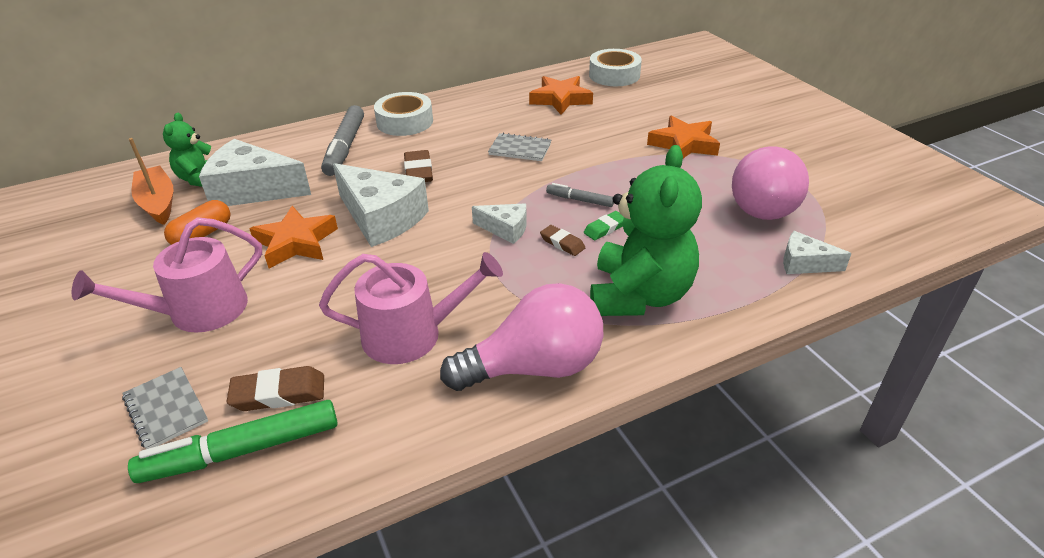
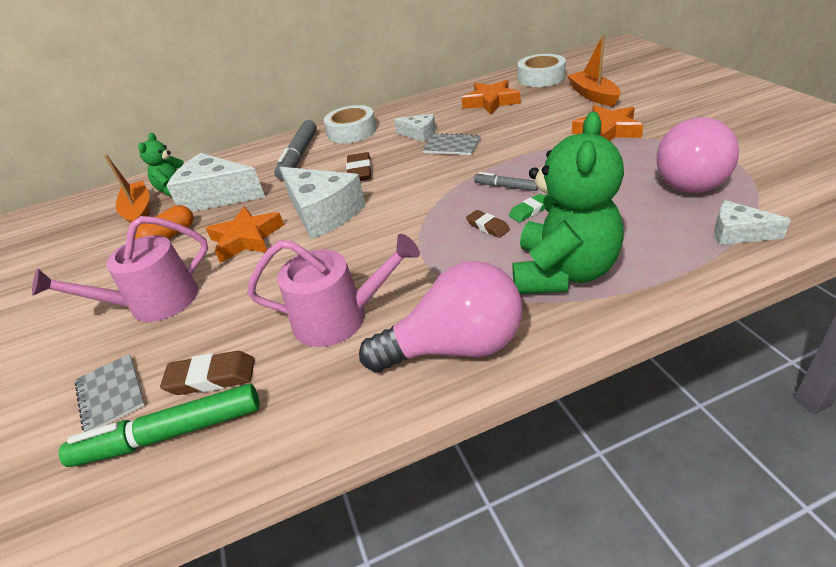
camera: 10 degrees right, 0 degrees up
(505, 229) = (434, 216): white cheese -> white cheese (419, 134)
(669, 102) = (593, 95): none -> orange boat

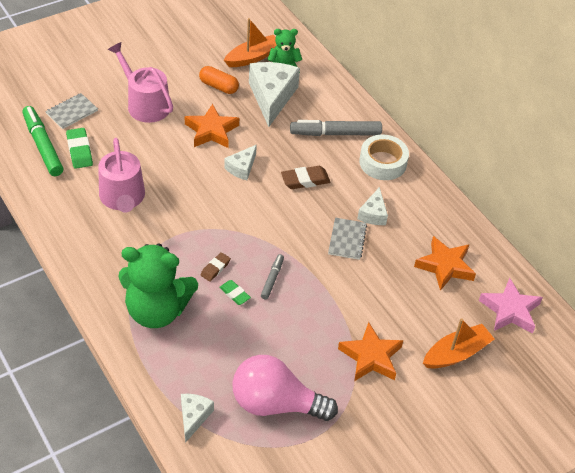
camera: 70 degrees right, 10 degrees up
(211, 377) = (79, 151): brown eraser -> green eraser
(323, 213) = (242, 168): white cheese -> white cheese, size x0.52
(455, 347) = (92, 256): pink light bulb -> none
(541, 78) = (510, 310): white tape -> pink star

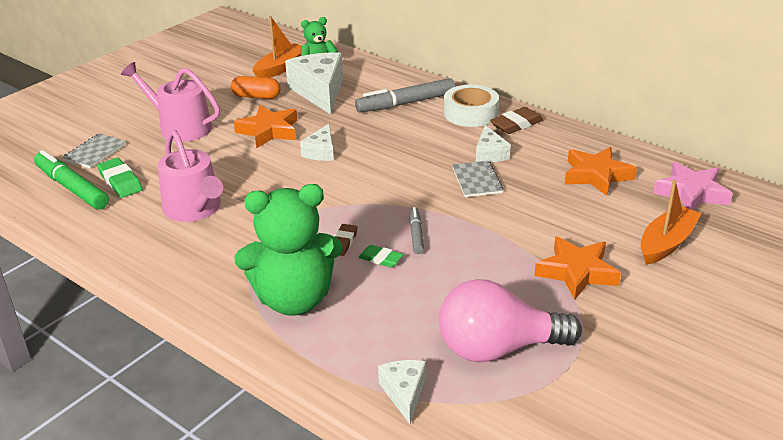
camera: 15 degrees left, 15 degrees down
(305, 180) = (398, 145): brown eraser -> brown eraser (516, 124)

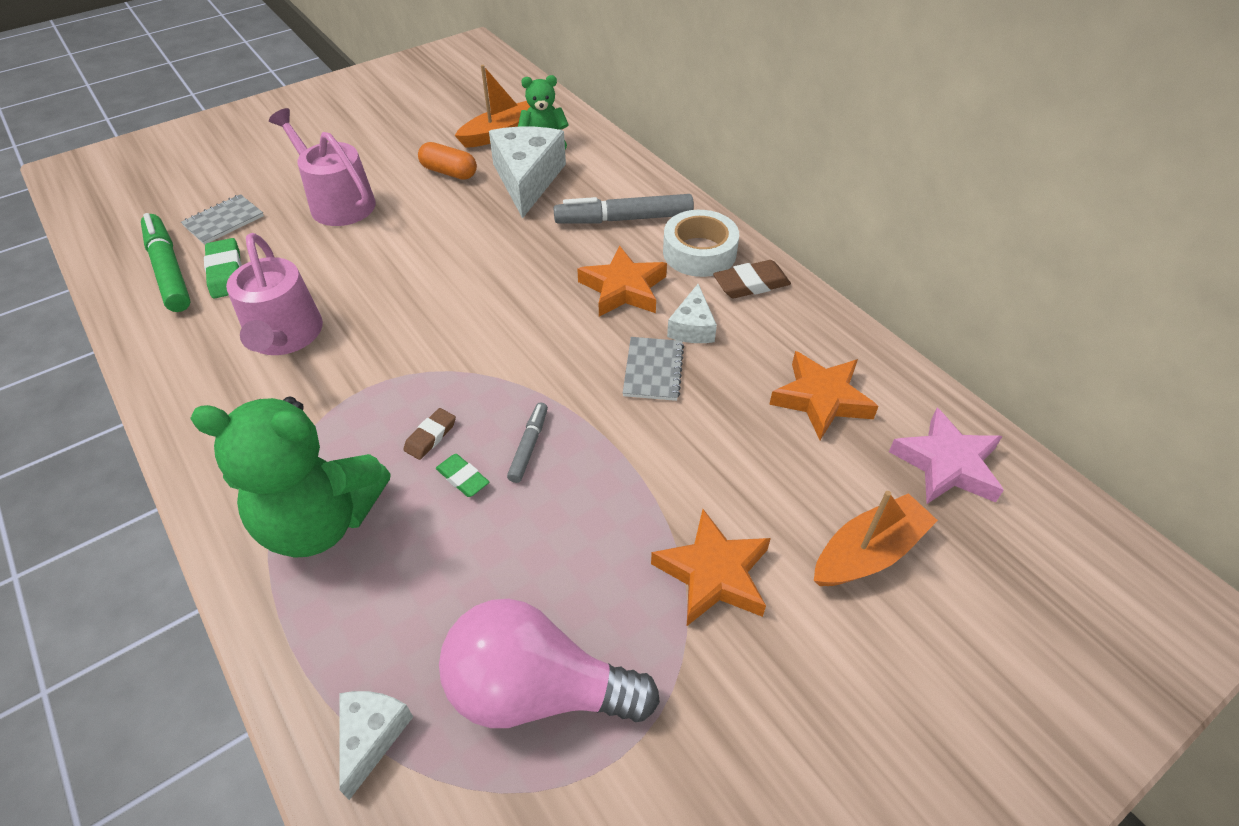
camera: 15 degrees right, 15 degrees up
(269, 131) = (435, 230): orange star -> orange star (623, 289)
(321, 152) = (480, 277): white cheese -> none

